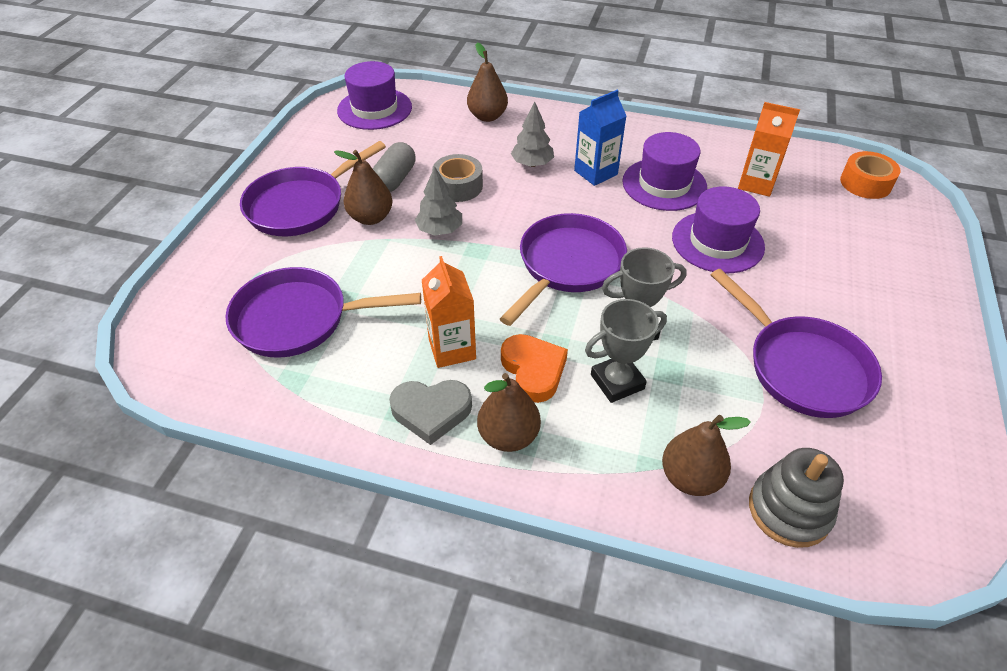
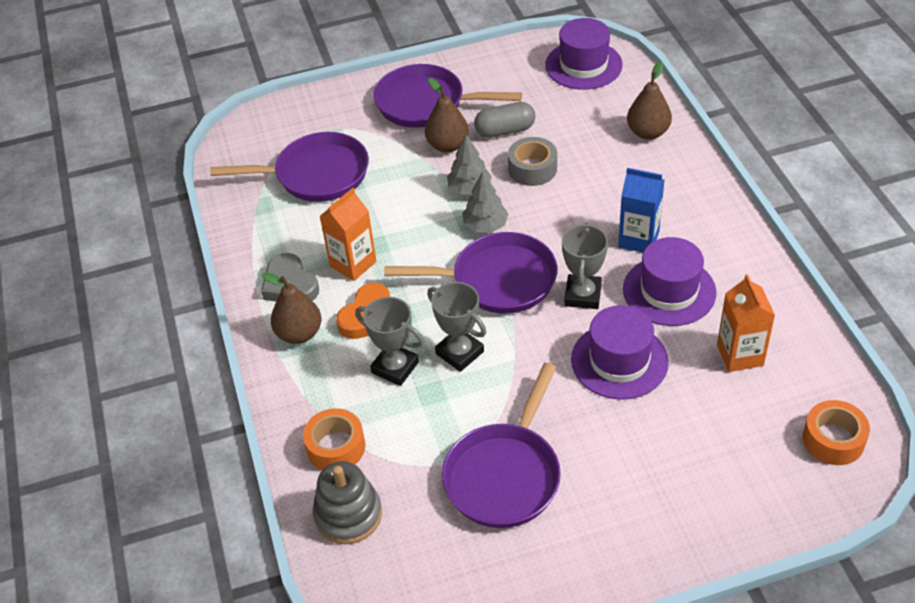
camera: 60 degrees right, 0 degrees up
(298, 319) = (316, 175): purple pan -> purple pan turned 120 degrees clockwise
(532, 164) = (608, 194): grey tree -> grey tree (485, 226)
(629, 227) = (583, 295): none -> grey trophy
(690, 478) = (336, 447): brown pear -> orange tape

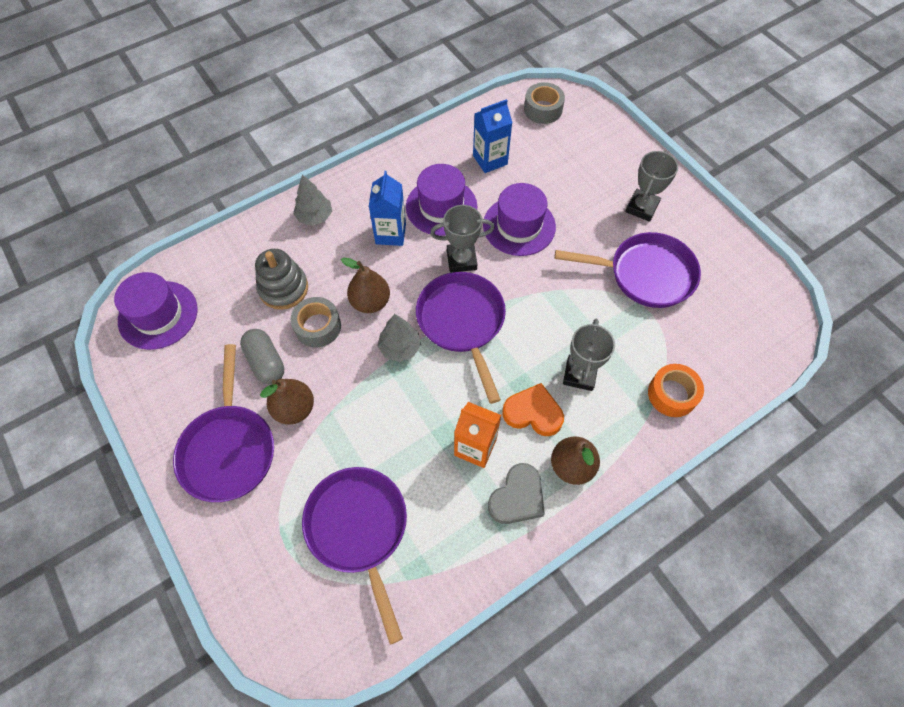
camera: 110 degrees left, 15 degrees up
(348, 515) = (724, 365): grey stacking toy -> grey stacking toy (283, 288)
(459, 353) = (548, 331): grey trophy -> grey trophy (642, 207)
(469, 189) = (354, 373): grey tree -> grey tree (315, 216)
(648, 132) = (256, 247): brown pear -> brown pear (370, 302)
(740, 355) = (490, 160): orange carton -> blue carton
(833, 439) = (543, 109): orange tape -> grey tape

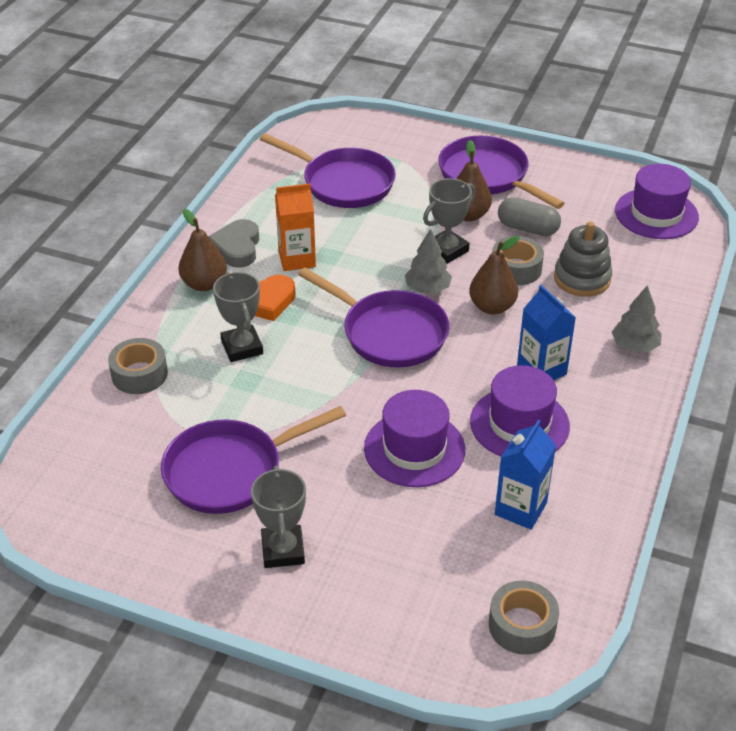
camera: 145 degrees right, 20 degrees down
(461, 260) = (443, 384): grey trophy -> grey trophy (447, 250)
(672, 394) = (139, 374): orange tape -> grey tape

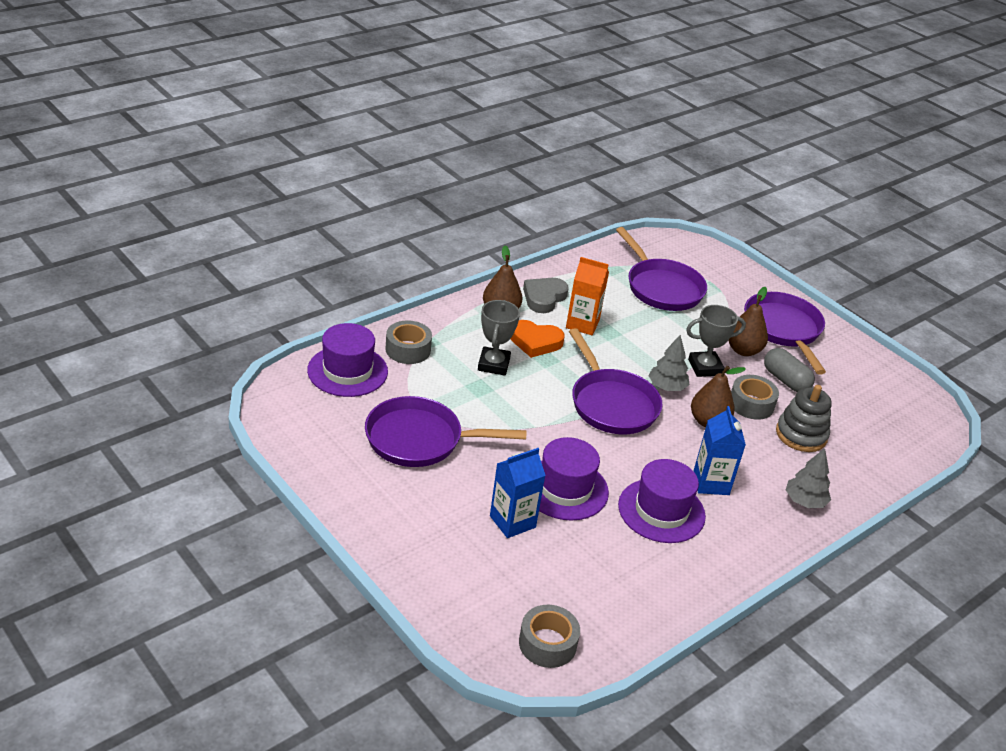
camera: 25 degrees right, 5 degrees down
(283, 550) = (415, 507): grey trophy -> none
(520, 508) = (613, 567): blue carton -> blue carton (512, 521)
(656, 214) = (908, 416): purple hat -> purple hat (347, 371)

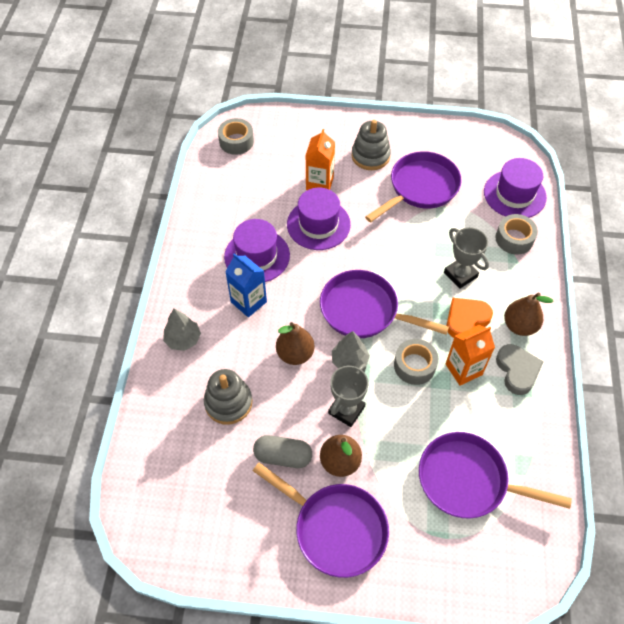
camera: 140 degrees right, 20 degrees up
(421, 503) = (370, 156): none -> grey stacking toy
(512, 521) = (319, 183): blue carton -> orange carton
(751, 404) = (284, 401): grey tape -> grey tape (414, 365)

